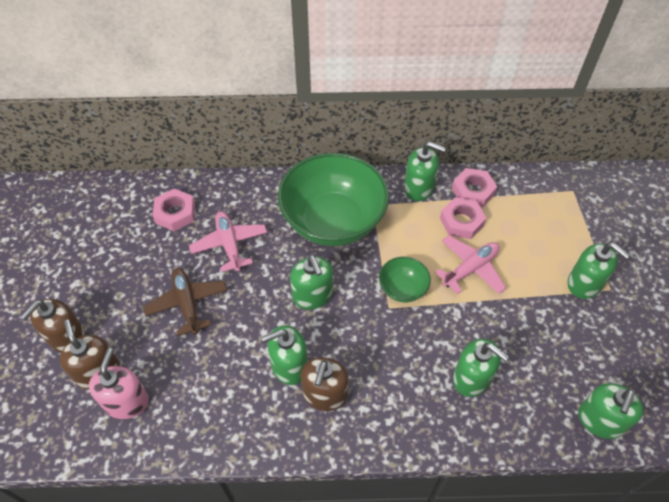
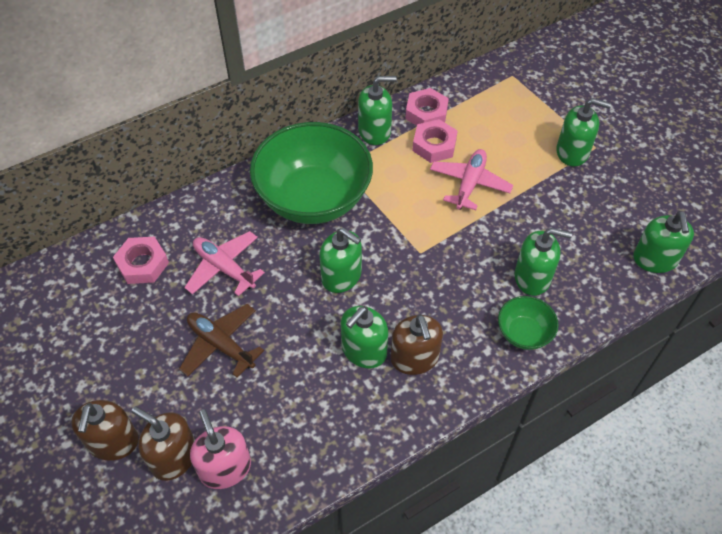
camera: 30 degrees left, 0 degrees up
(403, 288) = (421, 230): green bowl -> green bowl (524, 333)

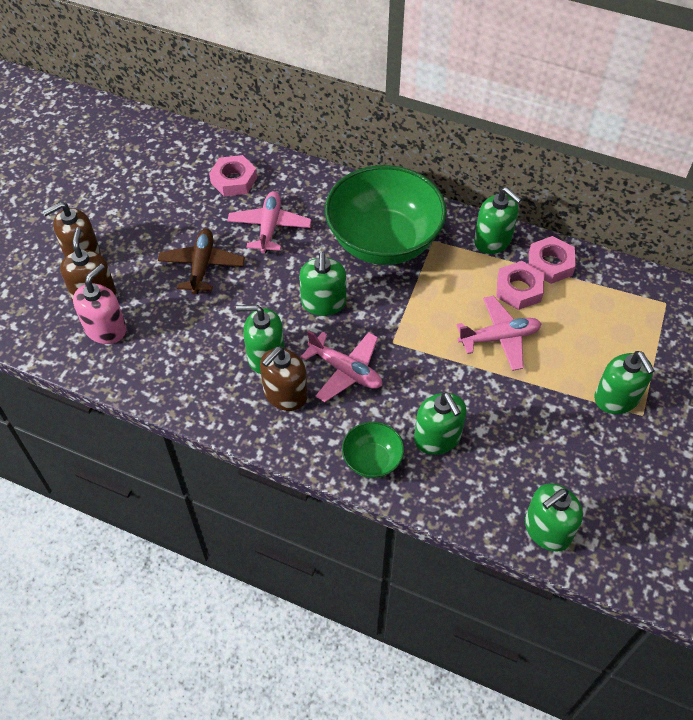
camera: 55 degrees right, 0 degrees up
(424, 301) = (345, 371): none -> pink plane

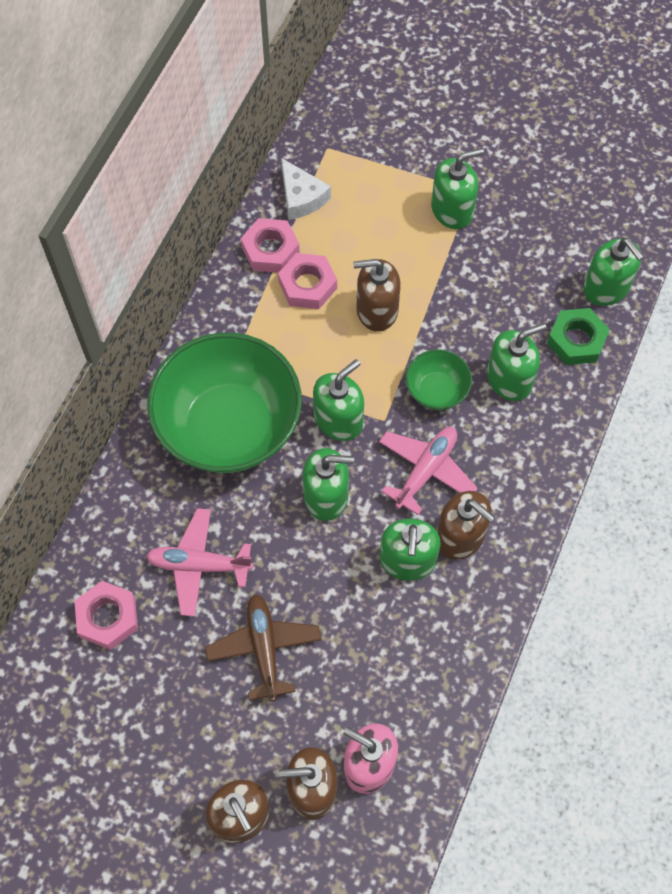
camera: 90 degrees left, 10 degrees up
(202, 266) = (264, 648): brown plane -> brown plane turned 75 degrees clockwise
(372, 460) = (541, 444): green bowl -> green bowl (436, 390)
(483, 497) = (576, 340): none -> green nut
(493, 240) = (232, 305): green soap dispenser -> green soap dispenser (338, 420)
(499, 338) = (376, 310): pink plane -> brown soap dispenser
(608, 284) = (301, 197): none -> white cheese

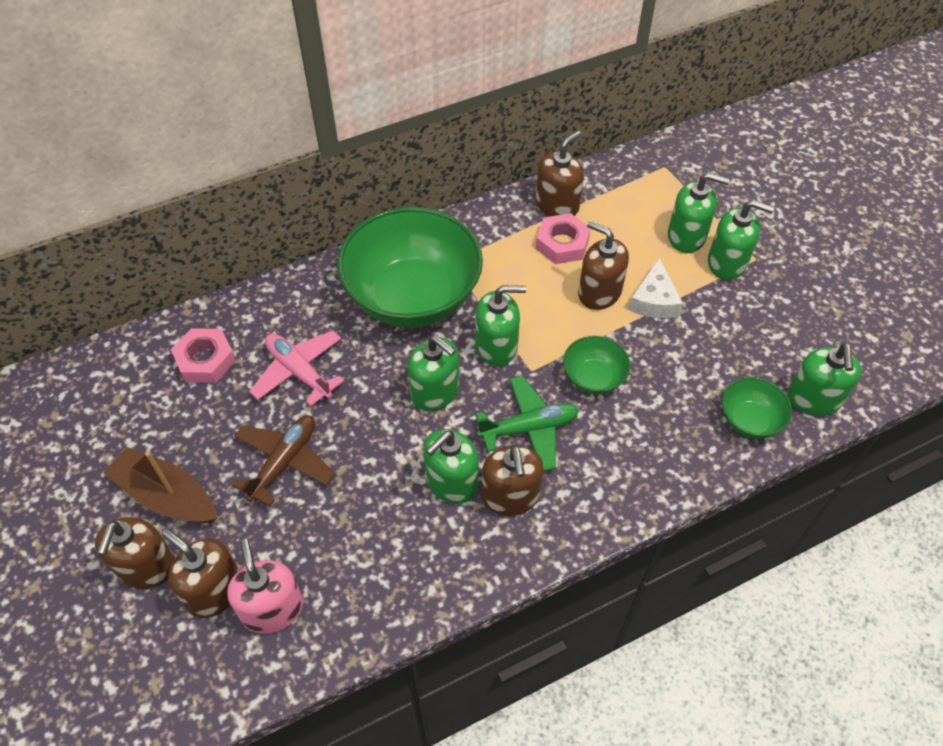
camera: 40 degrees right, 10 degrees down
(197, 752) = (166, 496): none -> brown boat
(270, 250) = (557, 205): pink nut -> brown soap dispenser
(301, 197) = (613, 186): white cheese -> white cheese (654, 300)
(426, 471) = (529, 428): pink plane -> green plane
(509, 379) = (662, 410): green soap dispenser -> green soap dispenser (686, 236)
(576, 340) = (749, 420): green nut -> green bowl

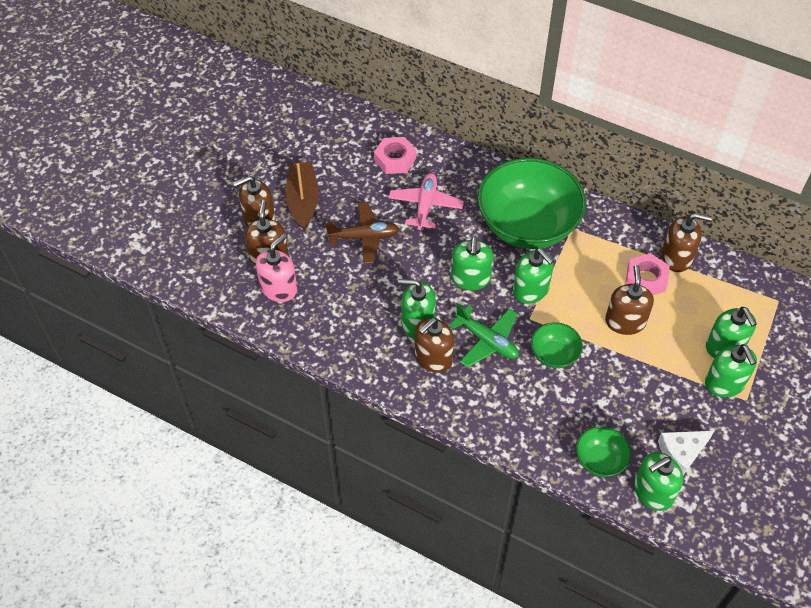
camera: 55 degrees right, 0 degrees up
(654, 300) = (649, 356): white cheese -> white cheese (682, 452)

